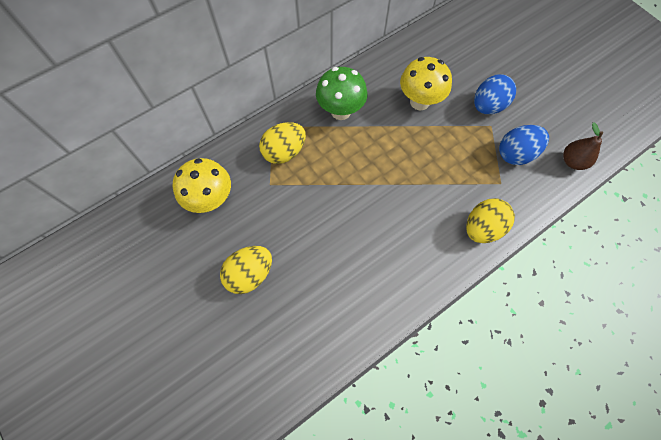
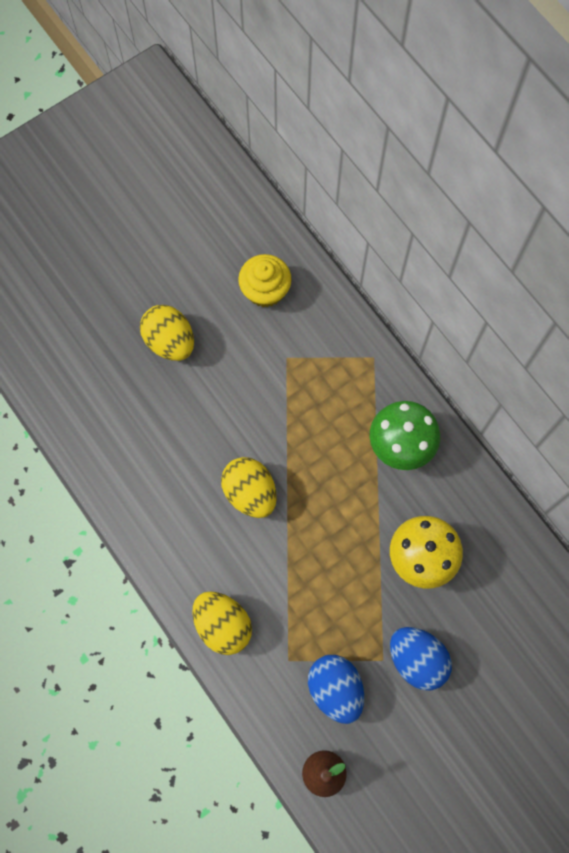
camera: 90 degrees right, 5 degrees up
(211, 200) = (265, 290): yellow mushroom -> yellow cupcake
(284, 152) = (334, 373): yellow egg -> yellow egg (250, 493)

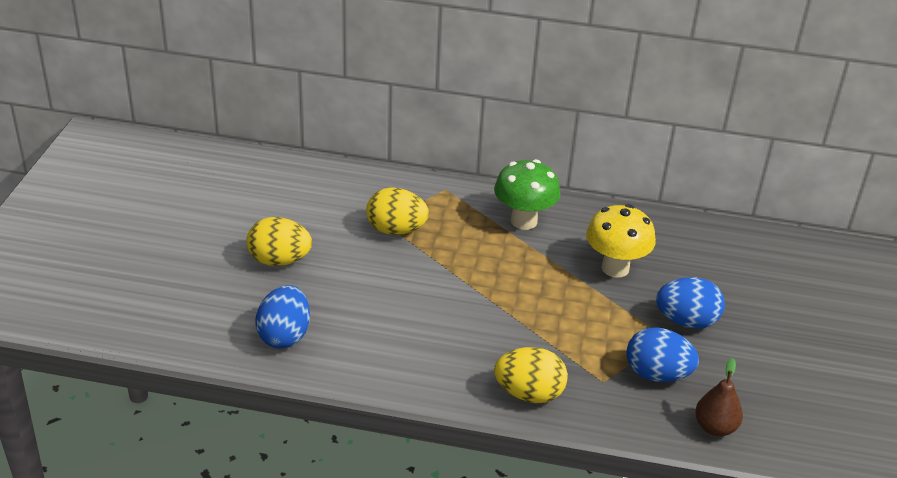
camera: 45 degrees left, 35 degrees down
(107, 425) = (284, 335): none -> blue egg
(250, 493) = (450, 306): yellow egg -> yellow egg (396, 230)
(265, 290) = (321, 196): yellow cupcake -> none

